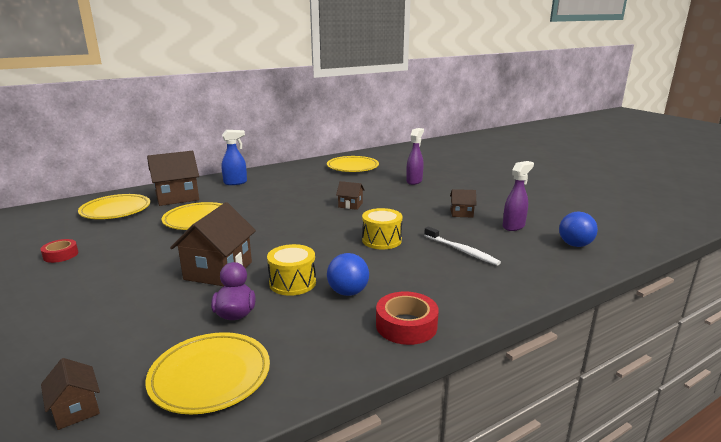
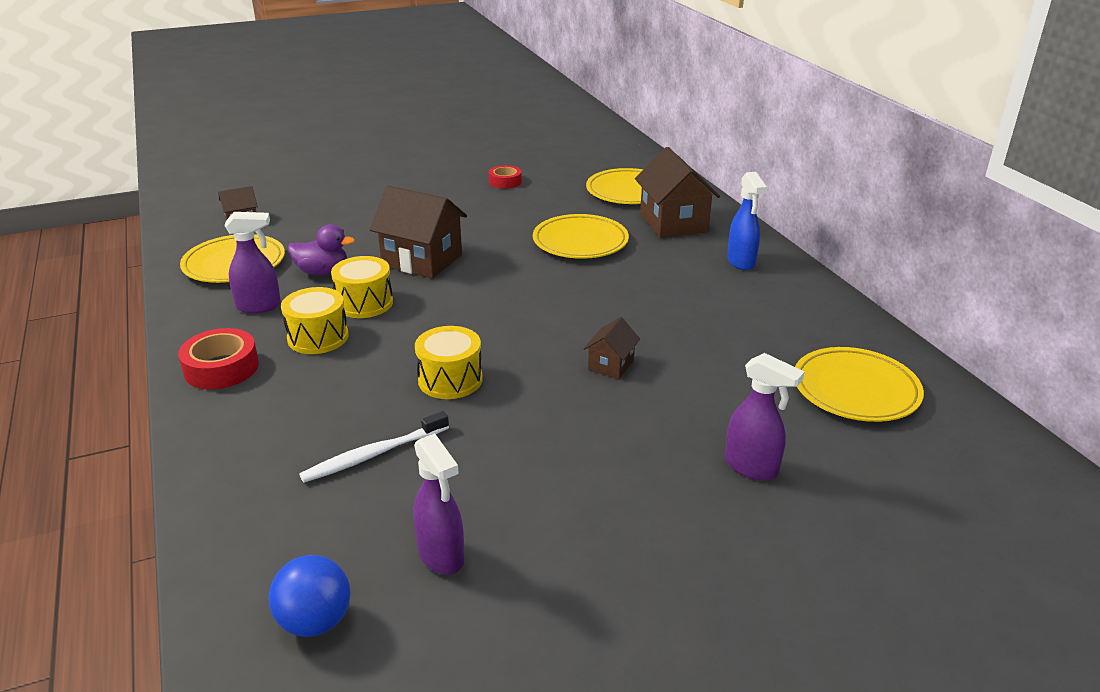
camera: 100 degrees right, 10 degrees up
(304, 333) = (259, 306): none -> purple spray bottle
(348, 292) = (318, 337): blue ball -> yellow drum
(461, 213) = (534, 496): brown house -> none

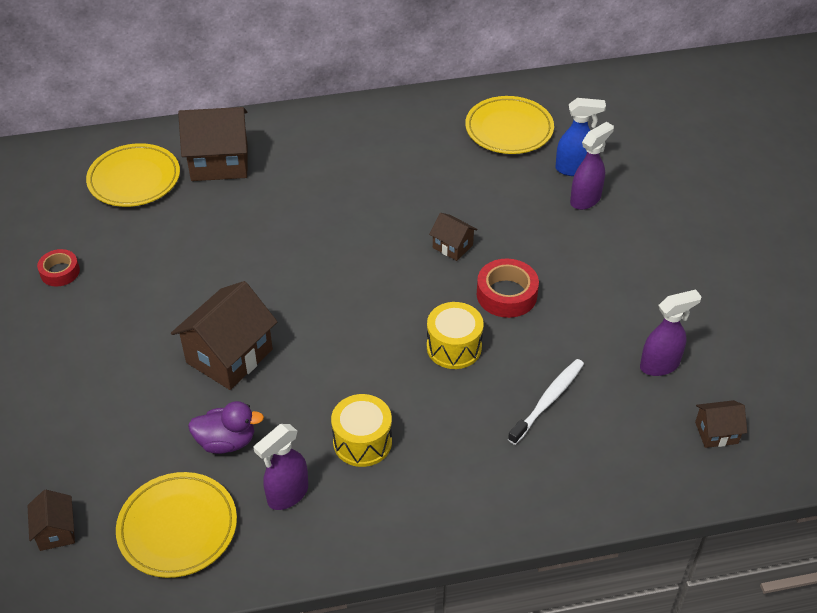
camera: 80 degrees left, 15 degrees up
(221, 368) = (400, 517): red tape -> red tape (506, 294)
(259, 306) = (287, 495): purple spray bottle -> purple spray bottle turned 135 degrees counterclockwise
(315, 621) = (716, 433): blue ball -> brown house
(322, 272) = (226, 442): purple duck -> purple duck turned 75 degrees clockwise
(364, 303) = (306, 405): yellow drum -> none
(373, 454) = (548, 400): white toothbrush -> white toothbrush turned 120 degrees counterclockwise
(580, 242) = (234, 232): yellow plate -> none
(741, 262) = (311, 138): blue spray bottle -> blue spray bottle (574, 169)

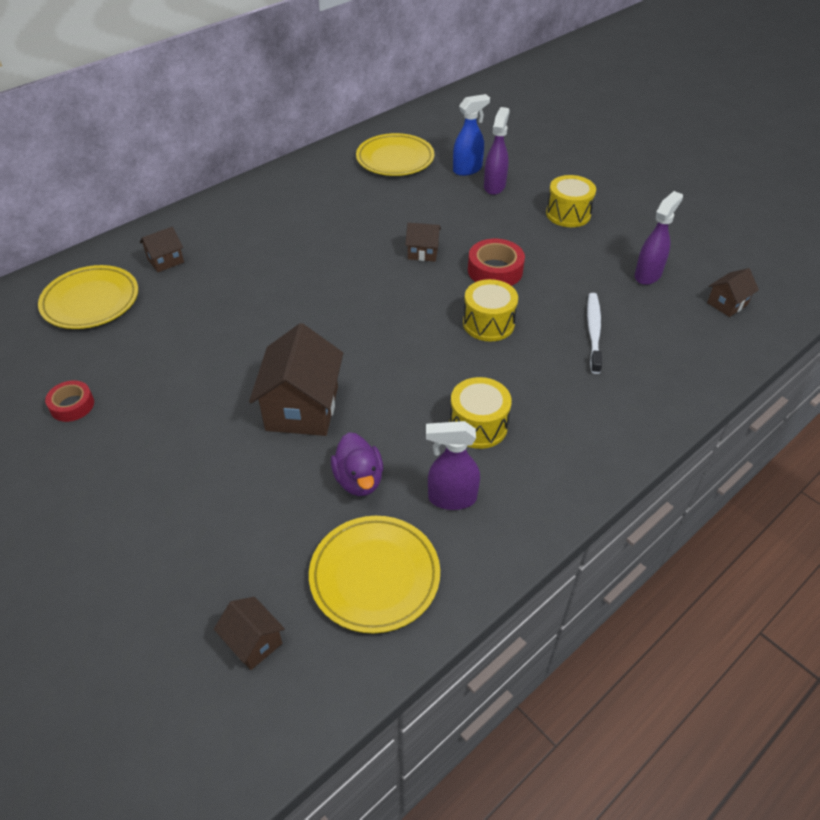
camera: 30 degrees left, 0 degrees up
(219, 162) = (165, 261): brown house -> brown house, size x0.51
(226, 442) = (359, 480): purple duck -> purple duck turned 105 degrees clockwise
(287, 495) = (451, 498): purple spray bottle -> purple spray bottle turned 75 degrees clockwise
(636, 262) = (568, 214): none -> yellow drum

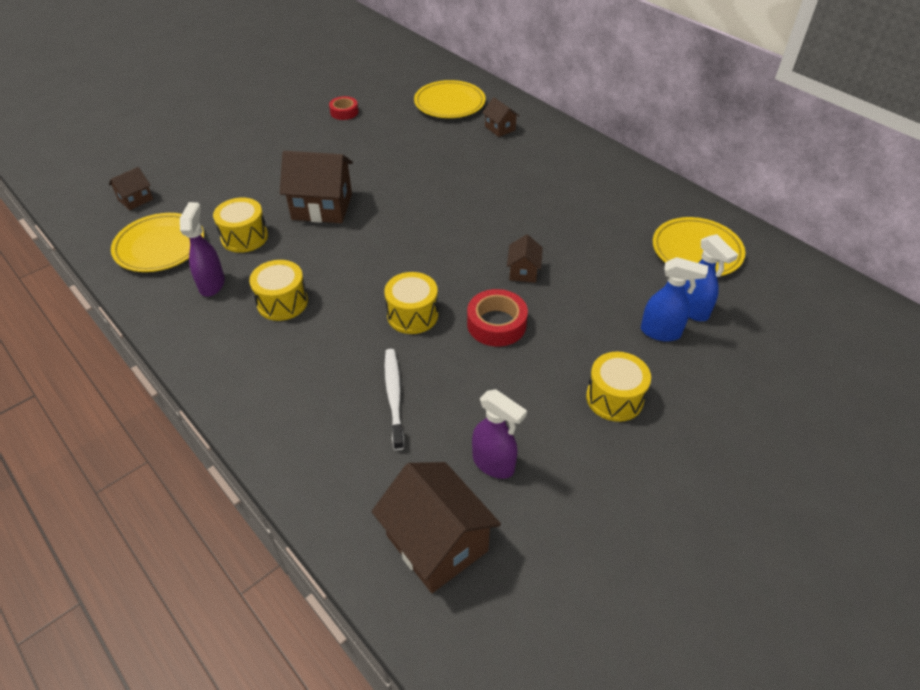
camera: 90 degrees right, 0 degrees up
(359, 480) = (244, 237): purple duck -> yellow drum
(494, 186) = (661, 332): purple spray bottle -> blue spray bottle
(593, 332) = (394, 396): white toothbrush -> white toothbrush turned 105 degrees counterclockwise
(727, 304) = (437, 543): brown house -> brown house, size x1.96

